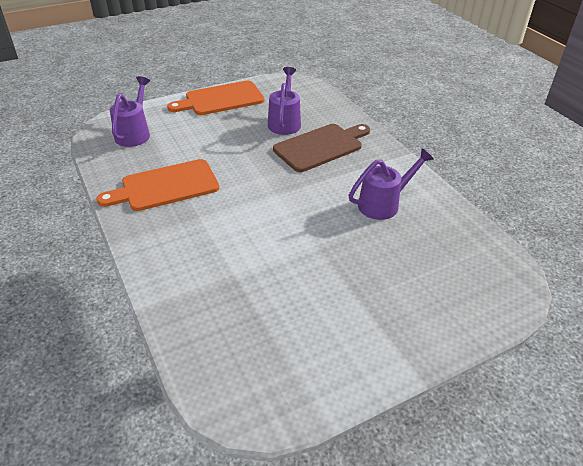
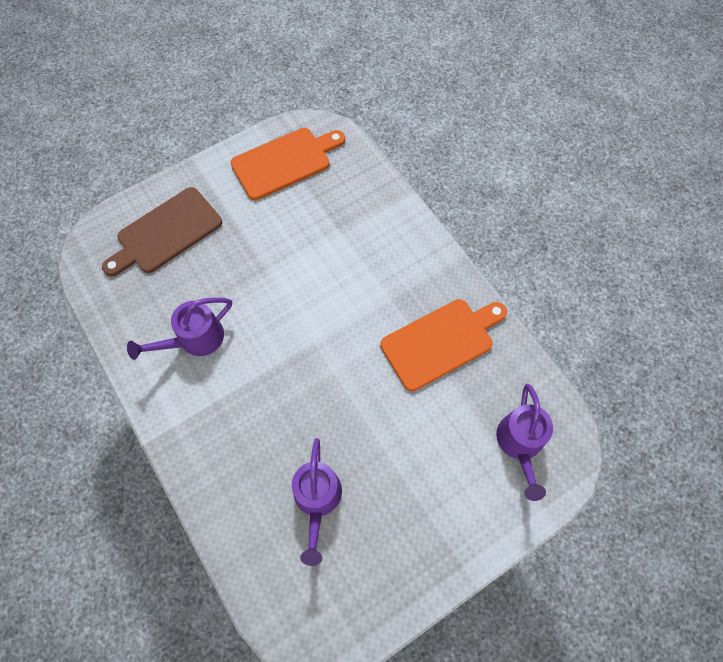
camera: 175 degrees right, 25 degrees up
(221, 99) = (425, 557): orange cutting board -> orange cutting board (285, 162)
(321, 146) = (264, 443): brown cutting board -> brown cutting board (166, 233)

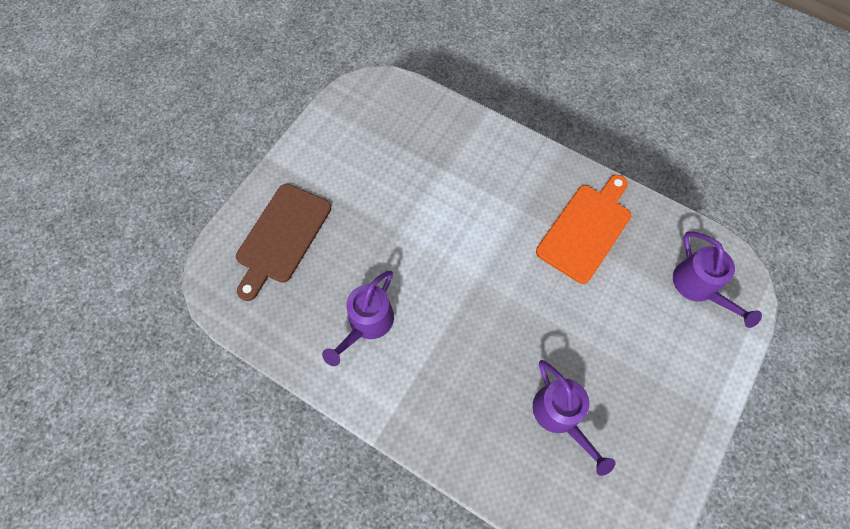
camera: 25 degrees left, 0 degrees up
(285, 162) = (358, 126): orange cutting board -> none

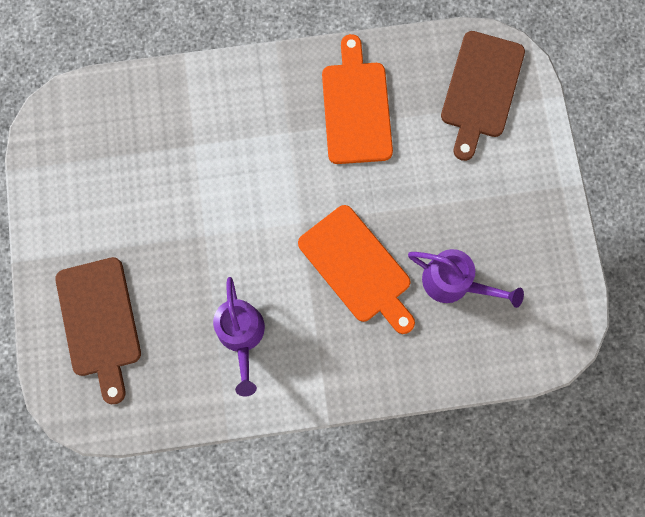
camera: 40 degrees left, 10 degrees up
(493, 344) = (358, 267): none -> orange cutting board
(699, 287) = (481, 89): purple watering can -> brown cutting board

